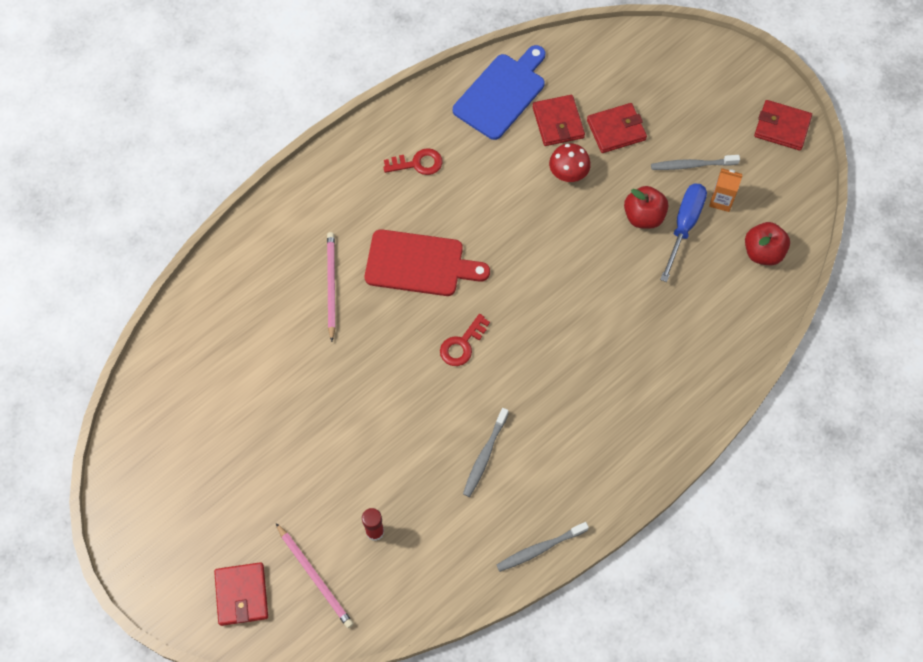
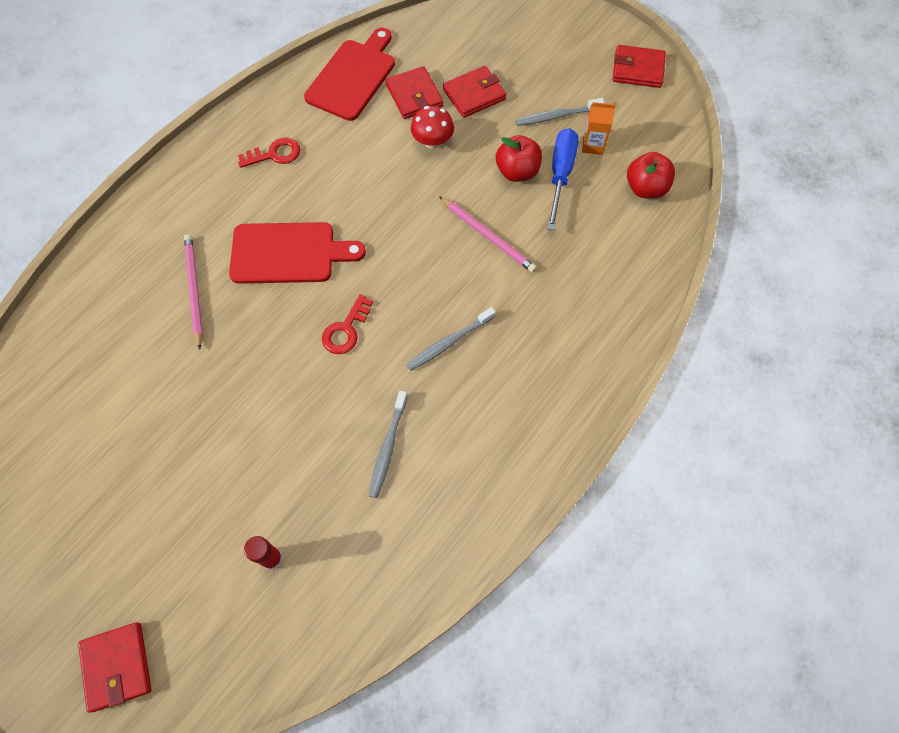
camera: 10 degrees left, 0 degrees up
(315, 577) = (205, 627): pink pencil -> pink pencil (488, 236)
(502, 94) = (353, 77): blue cutting board -> red cutting board
(540, 549) = (467, 544): grey toothbrush -> grey toothbrush (449, 342)

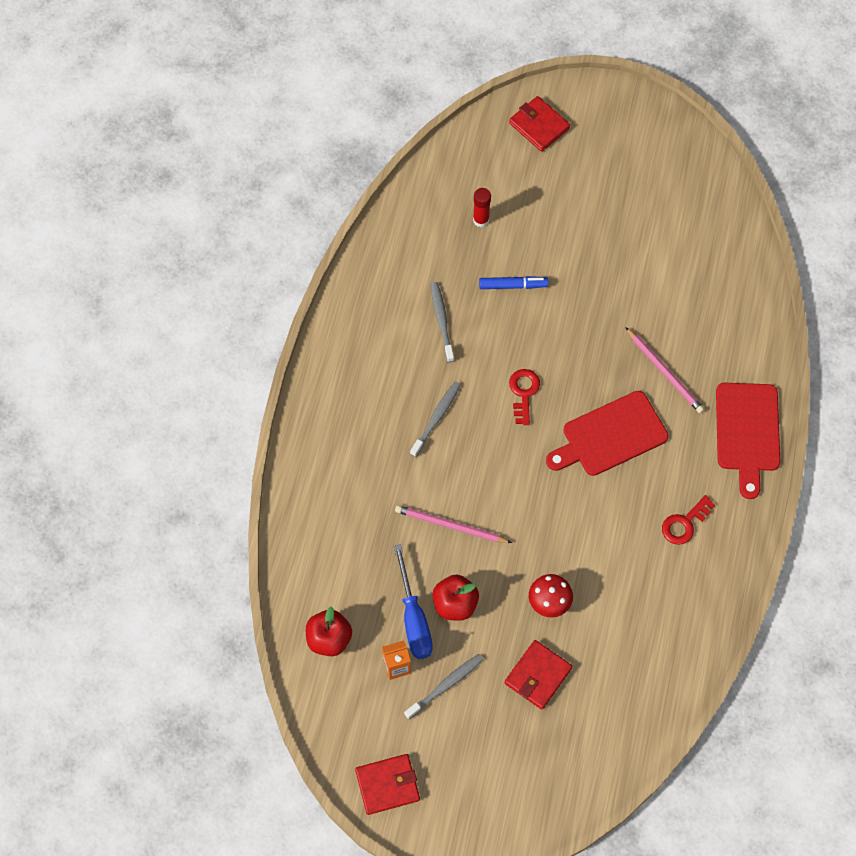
camera: 155 degrees right, 0 degrees up
(285, 454) = (513, 285): none -> blue marker
(353, 77) = (667, 643): red cutting board -> red cutting board (747, 432)
(414, 95) = (595, 647): red wallet -> none

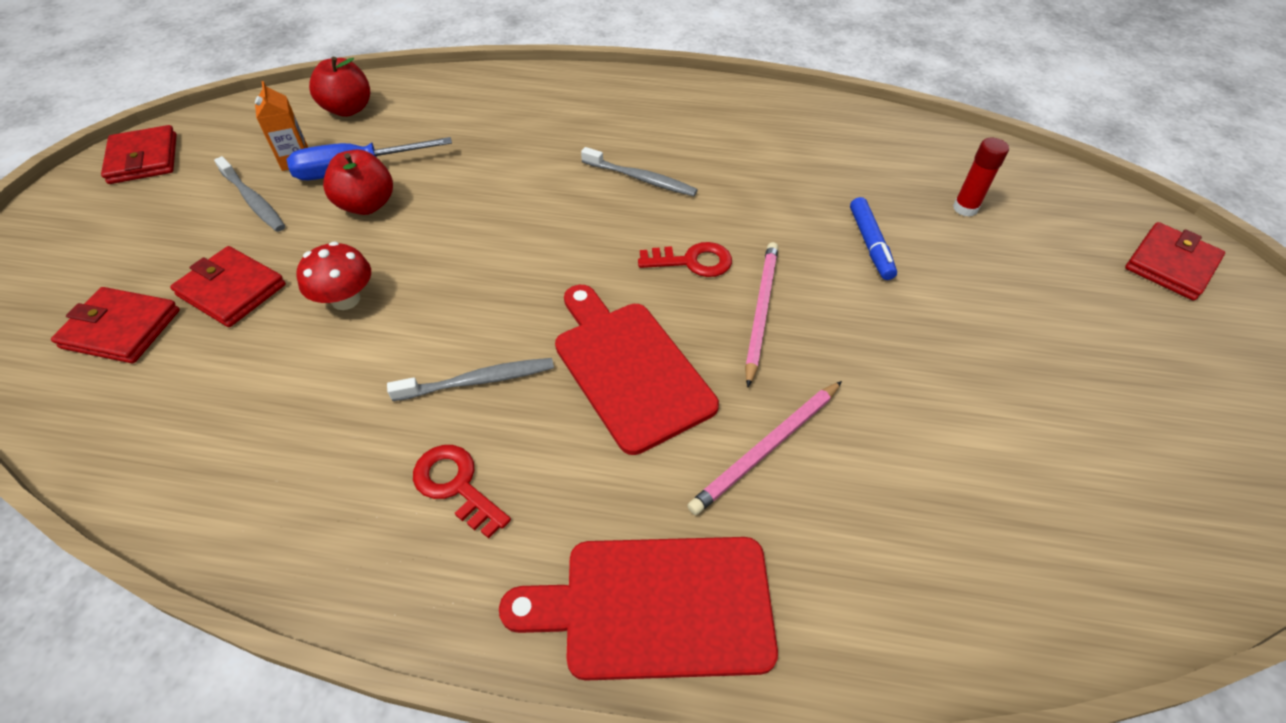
camera: 85 degrees right, 15 degrees down
(441, 321) = (788, 178): grey toothbrush -> grey toothbrush (478, 381)
(450, 526) = (481, 197): pink pencil -> pink pencil (760, 311)
(569, 735) = (121, 329): none -> red wallet

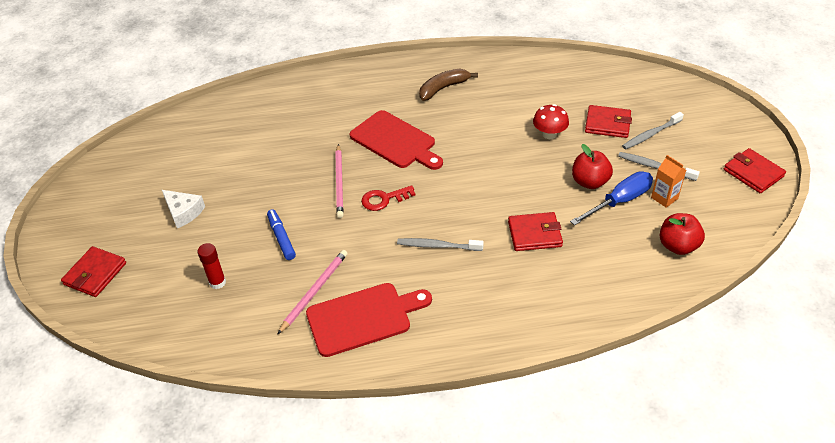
camera: 165 degrees right, 5 degrees down
(121, 329) = (635, 98): red wallet -> red wallet (534, 234)
(456, 485) = (443, 88): red key -> brown banana
(478, 381) = (460, 120): grey toothbrush -> grey toothbrush (651, 134)
(656, 606) = (354, 78): red cutting board -> red cutting board (363, 318)
(766, 448) = (325, 128): pink pencil -> pink pencil (314, 291)
(1052, 331) = (183, 212): none -> white cheese

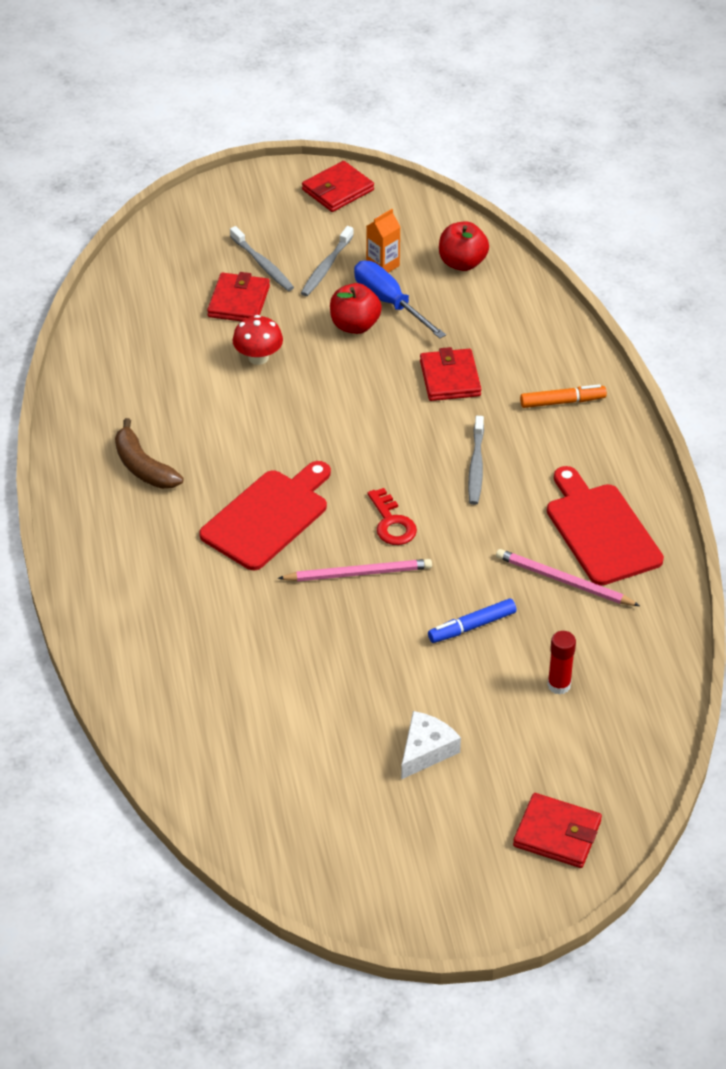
camera: 95 degrees left, 0 degrees up
(510, 303) = (562, 402): none -> orange marker

